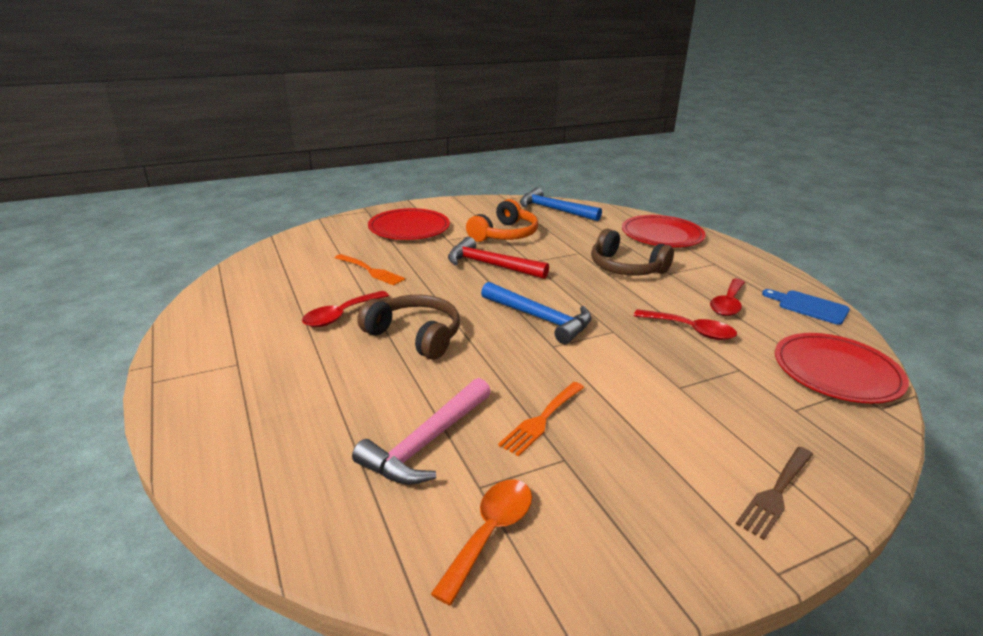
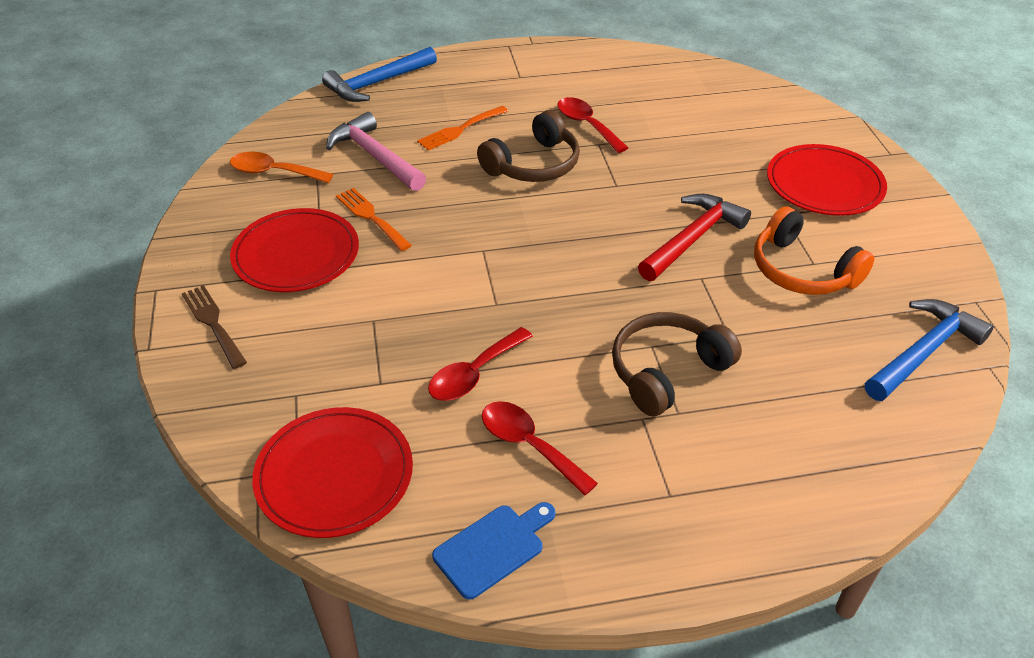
camera: 105 degrees right, 15 degrees up
(371, 271) = (687, 147): orange fork -> orange fork (460, 129)
(490, 533) = (274, 172): orange spoon -> orange spoon turned 150 degrees clockwise
(540, 319) = (541, 253): blue hammer -> blue hammer (377, 83)
(662, 235) = (802, 469): red plate -> red plate (296, 254)

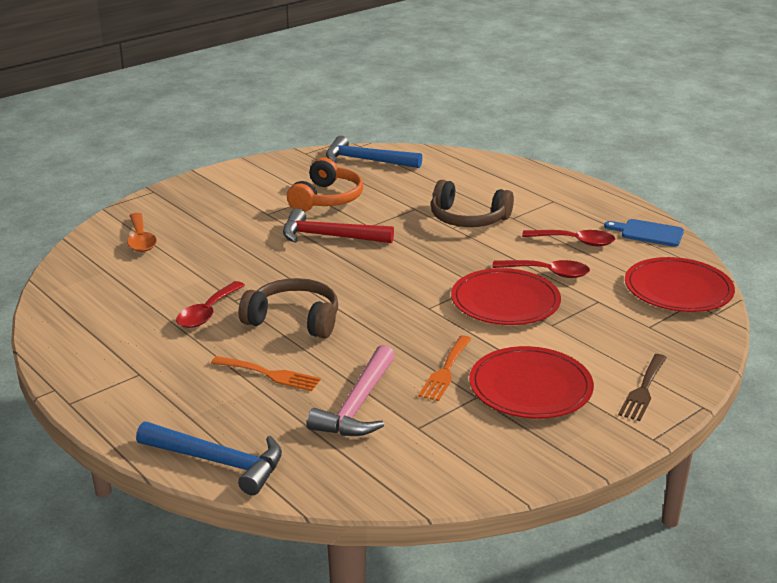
camera: 120 degrees left, 15 degrees down
(274, 172) = (441, 455): orange spoon -> orange spoon (141, 239)
(529, 445) = (575, 242): red spoon -> red spoon turned 90 degrees counterclockwise
(824, 184) = (216, 206): red plate -> red plate (505, 301)

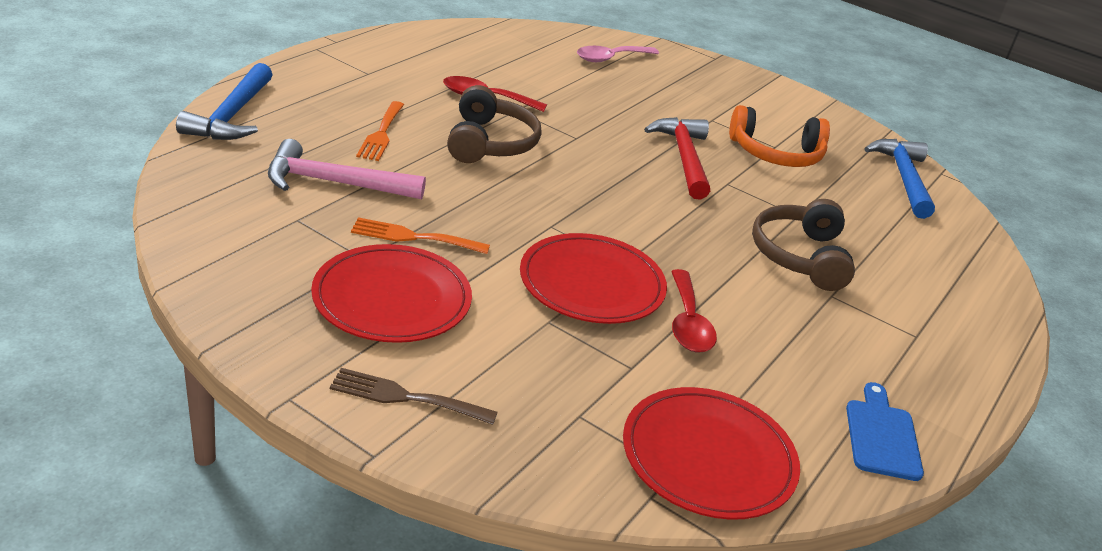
camera: 70 degrees right, 5 degrees up
(141, 239) = (611, 58): orange spoon -> pink spoon
(575, 242) = (797, 353): red spoon -> none

